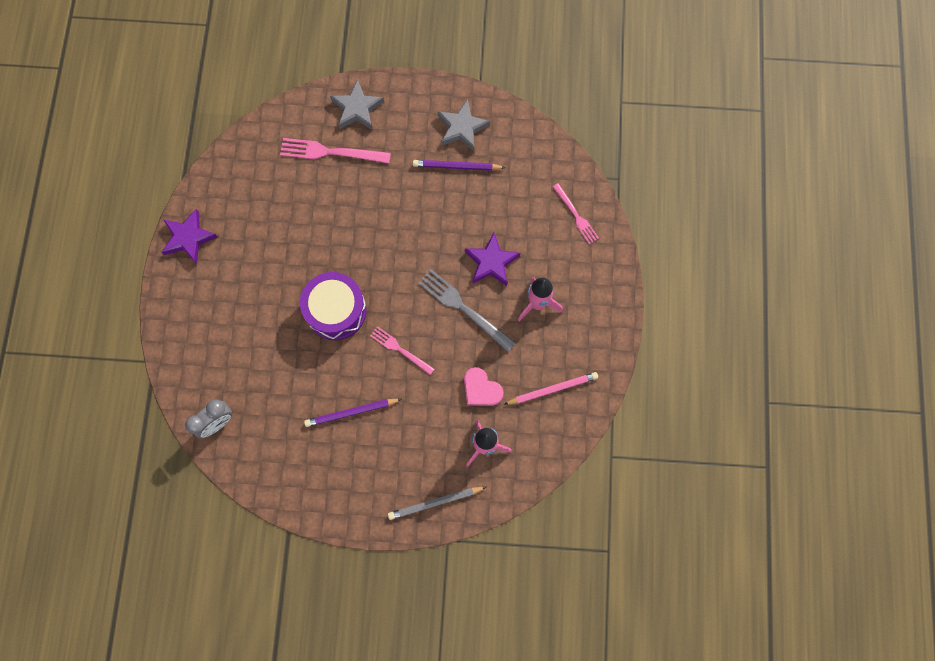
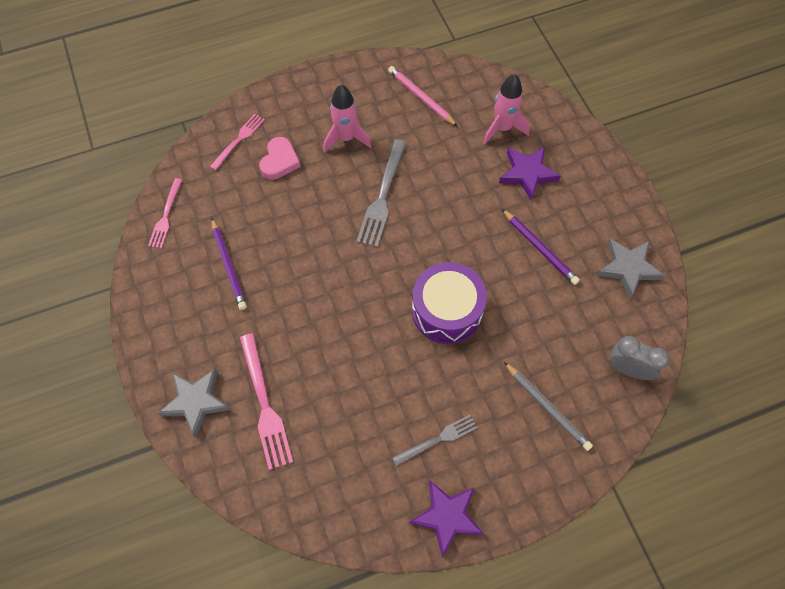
camera: 115 degrees left, 10 degrees down
(242, 257) = (438, 439): none -> grey fork
(400, 349) = (454, 233): pink fork -> pink fork (166, 216)
(435, 502) = (575, 145): grey pencil -> grey pencil (547, 407)
(462, 128) = (179, 279): grey star -> grey star (628, 268)
(481, 389) = (453, 151): pink heart -> pink heart (279, 161)
(491, 262) = (322, 191): purple star -> purple star (527, 173)

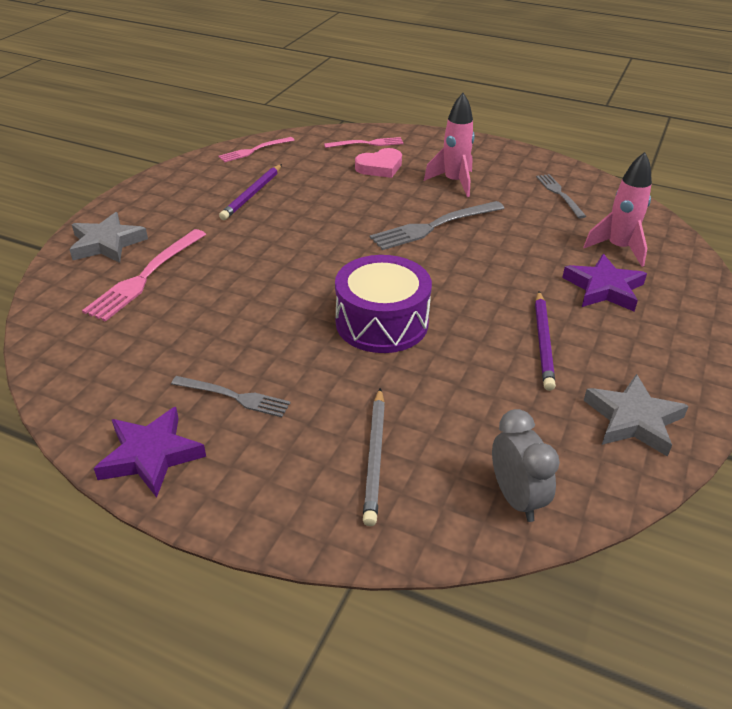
camera: 45 degrees right, 25 degrees down
(421, 97) = (559, 194): pink pencil -> grey fork

